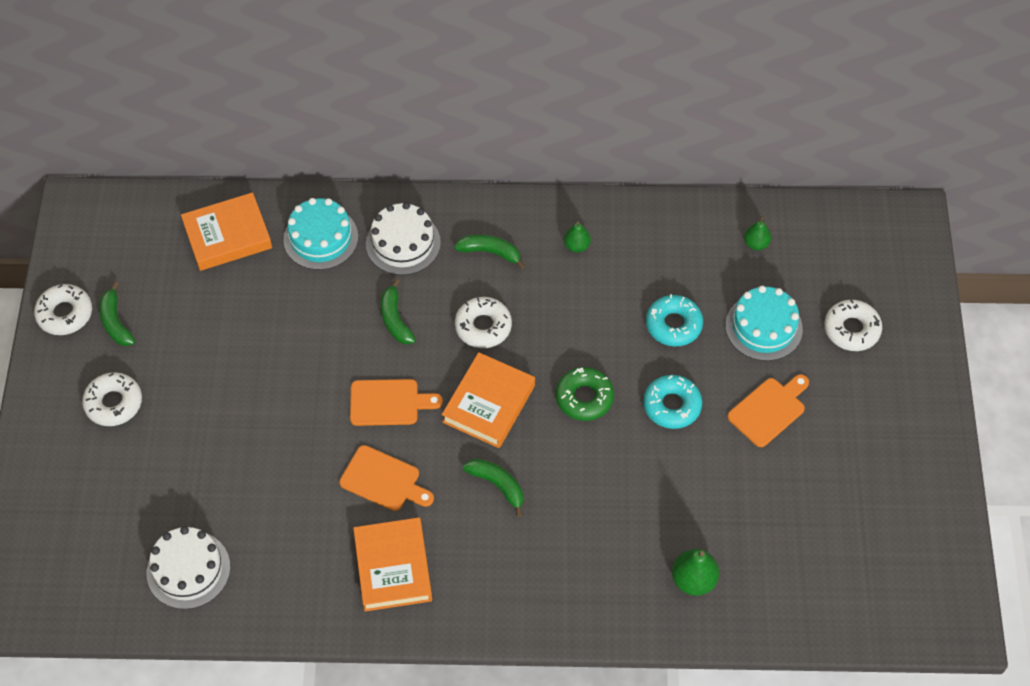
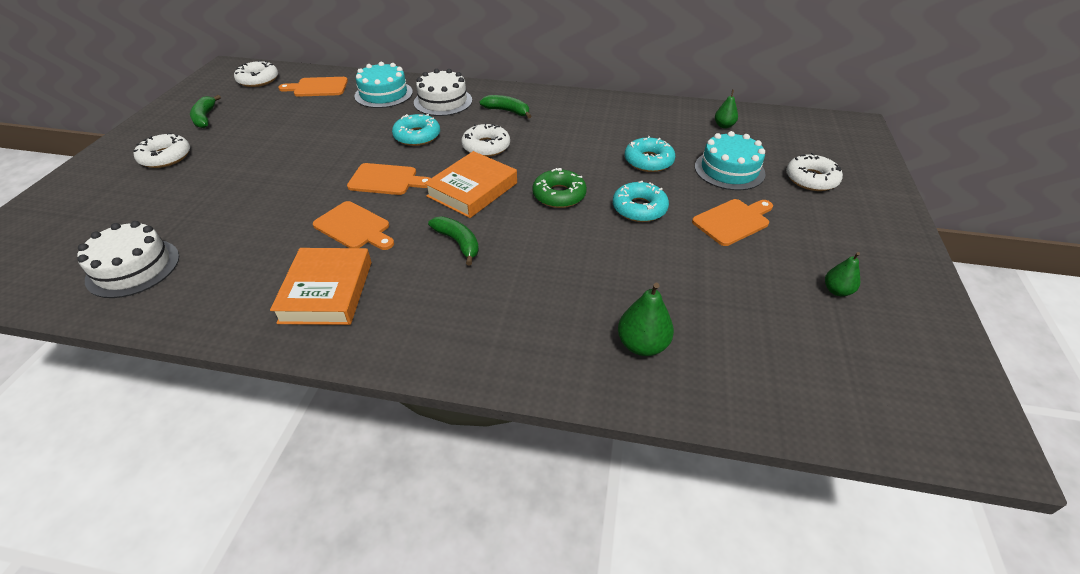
camera: 10 degrees right, 15 degrees down
(65, 314) = (173, 110): white donut -> white donut (258, 80)
(227, 236) = (318, 87): orange book -> orange cutting board
(395, 319) = (417, 136): green banana -> turquoise donut
(576, 246) = (576, 114): green pear -> green pear (837, 291)

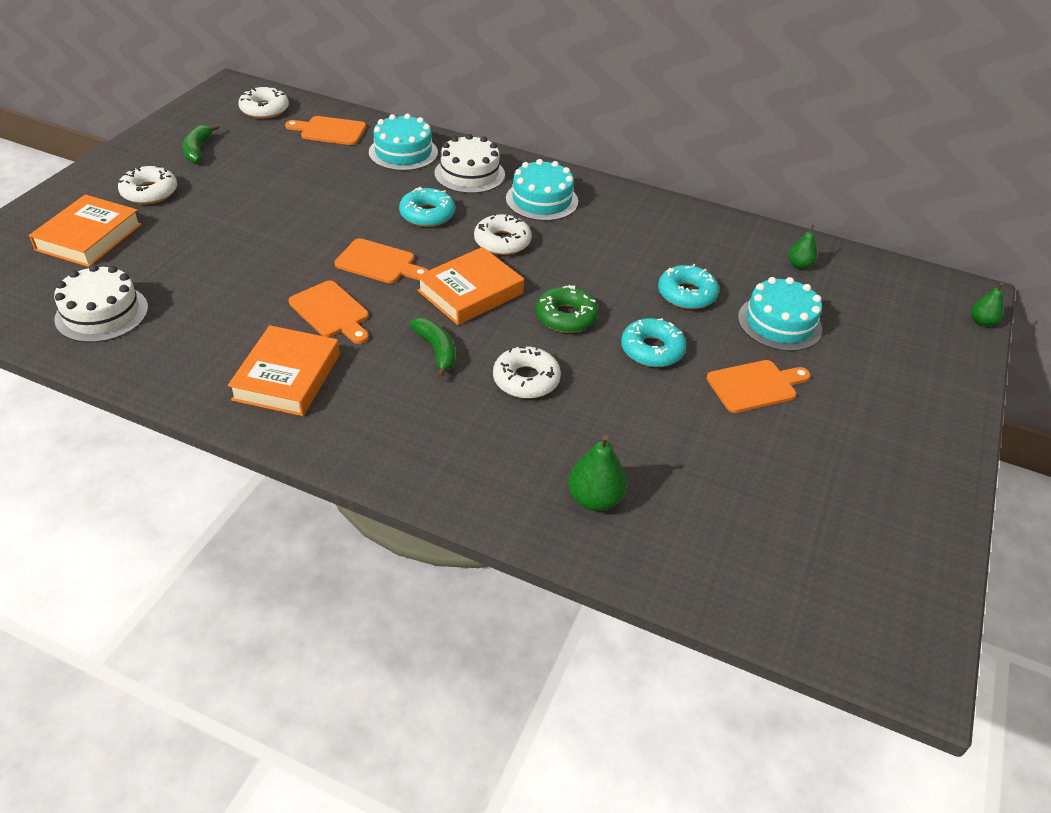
camera: 10 degrees right, 0 degrees up
(112, 203) = (89, 237): none -> orange book
(507, 111) = (542, 200): green banana -> turquoise cake
(811, 179) = (875, 353): white donut -> white donut (526, 380)
(837, 291) = (837, 487): green pear -> green pear (981, 322)

